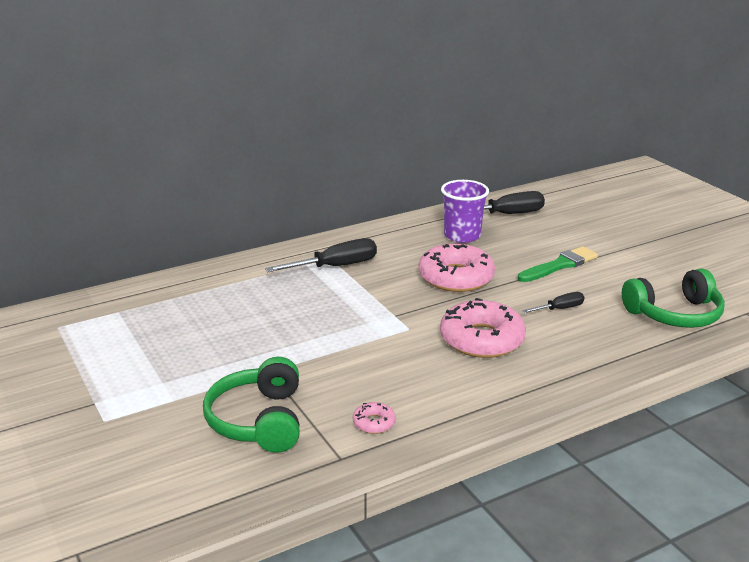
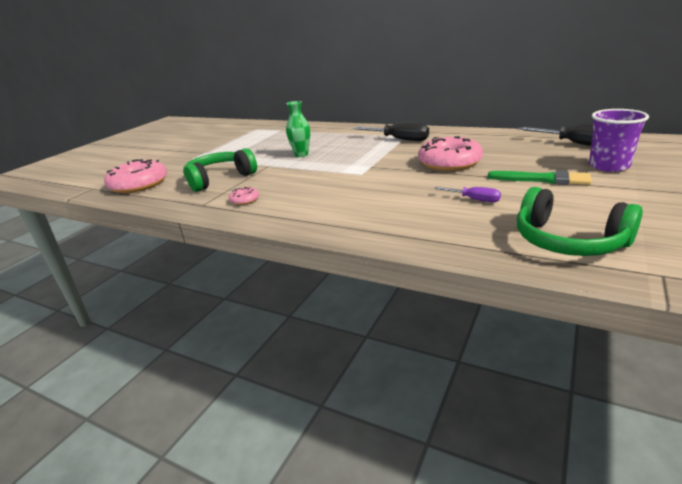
camera: 60 degrees right, 0 degrees up
(271, 337) = (301, 155): none -> green vase
(462, 236) = (510, 146): purple cup -> purple cup (609, 166)
(481, 339) = (382, 193): pink donut -> pink donut (139, 184)
(559, 309) = (474, 199): black screwdriver -> purple screwdriver

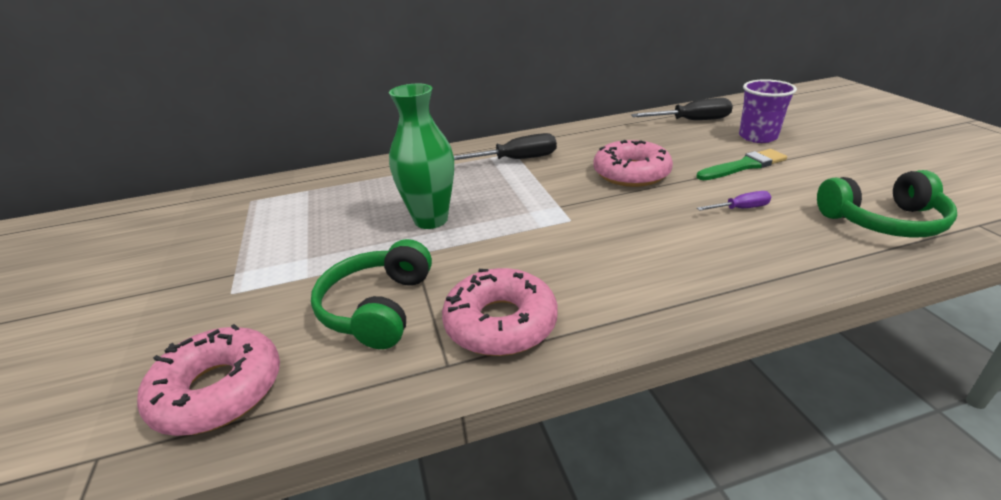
camera: 45 degrees left, 5 degrees up
(245, 200) = (500, 323): pink donut -> pink donut, size x2.26
(301, 155) = (431, 220): green vase -> green vase, size x1.63

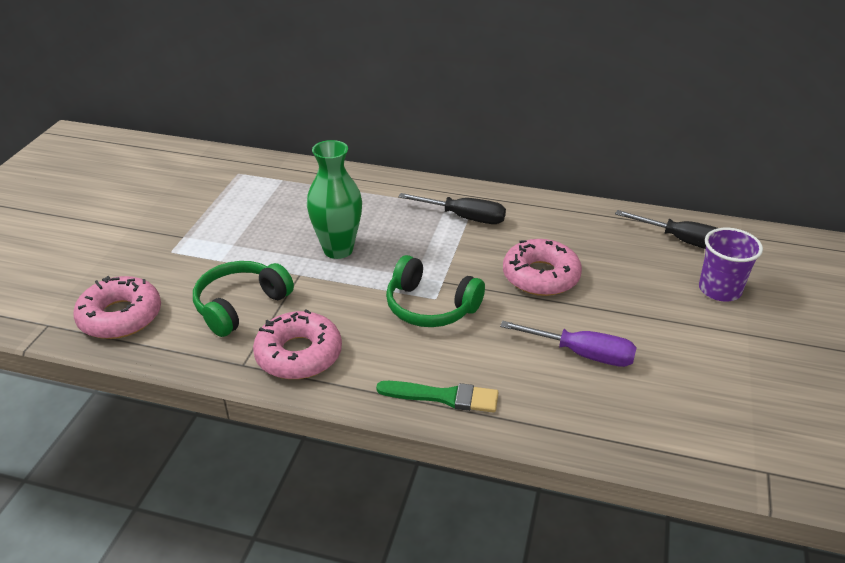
camera: 30 degrees right, 5 degrees up
(740, 209) = (582, 354): purple screwdriver -> purple screwdriver, size x1.78
(744, 166) = (652, 315): green brush -> green brush (443, 397)
(883, 221) = (685, 425): green headphones -> green headphones (430, 306)

